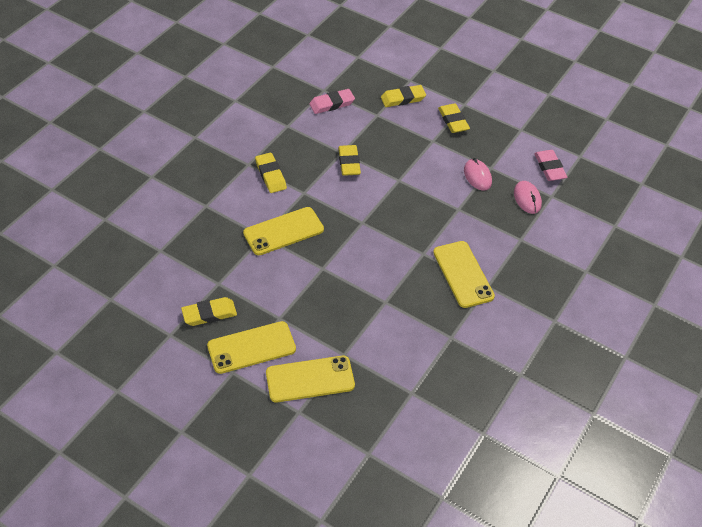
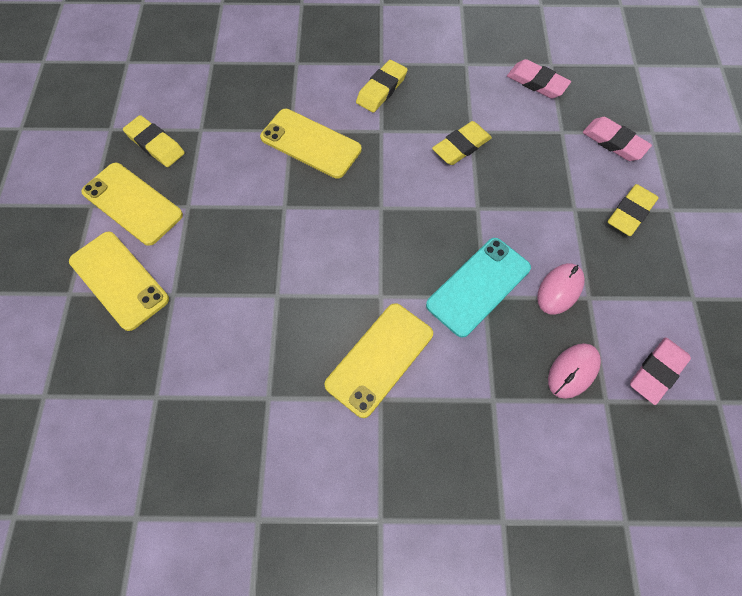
camera: 60 degrees right, 15 degrees up
(403, 99) = (614, 142): yellow eraser -> pink eraser
(450, 208) = (478, 286): none -> turquoise phone

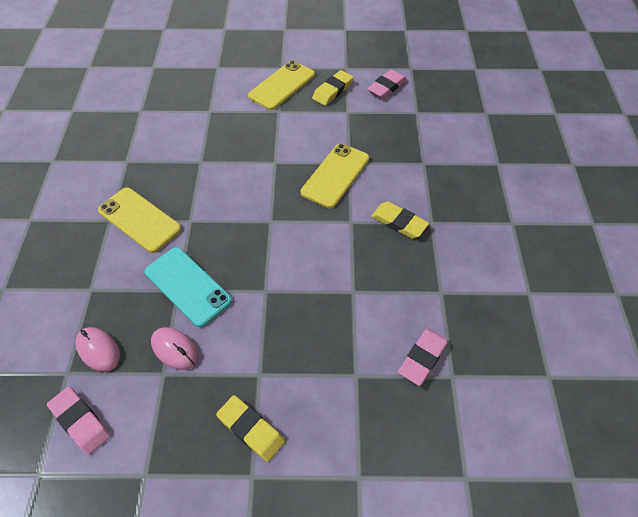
camera: 90 degrees right, 10 degrees down
(119, 280) = (223, 86): yellow phone -> none
(461, 146) = (334, 282): yellow eraser -> none
(614, 142) = (343, 429): pink eraser -> pink eraser (386, 87)

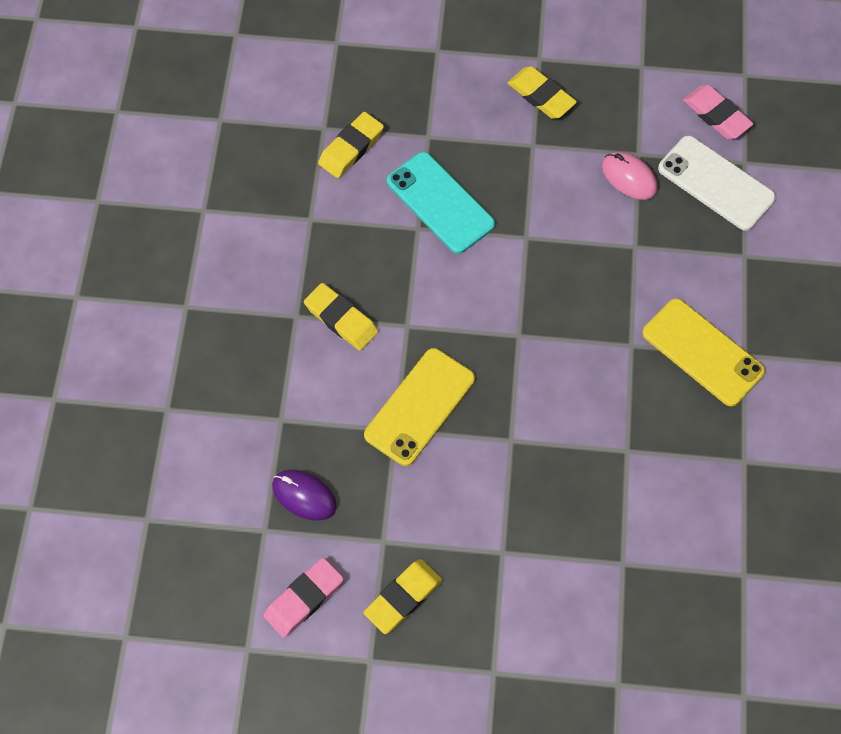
camera: 175 degrees left, 10 degrees up
(98, 350) = (716, 183): pink mouse -> white phone
(188, 286) = (623, 250): turquoise phone -> turquoise phone (440, 203)
(282, 85) = (495, 620): yellow phone -> none
(398, 128) = (304, 496): none -> purple mouse
(423, 358) = (351, 148): pink eraser -> yellow eraser

